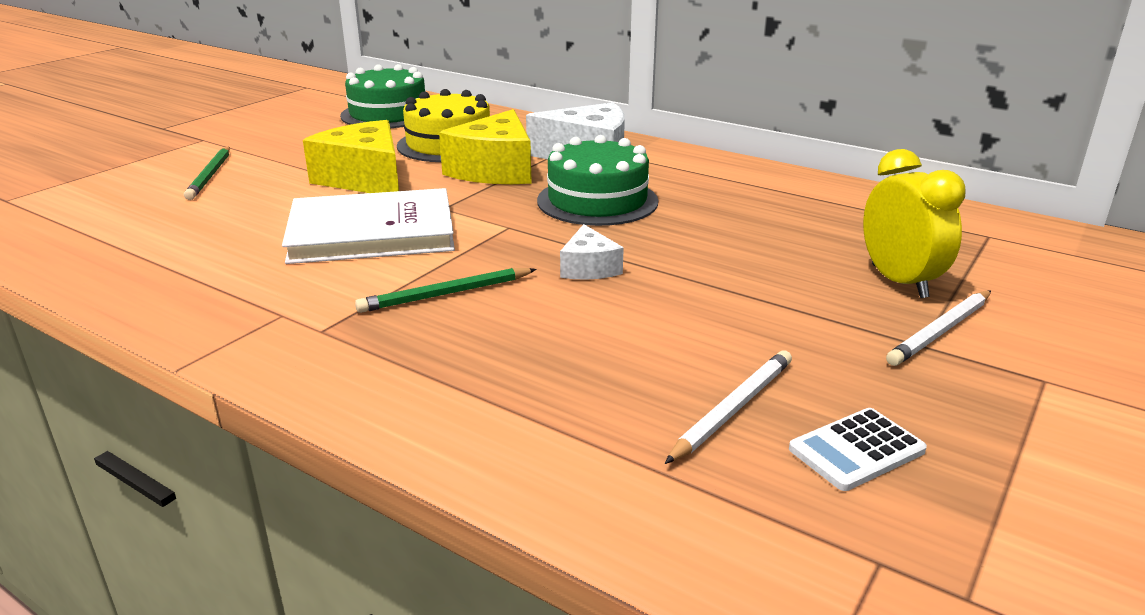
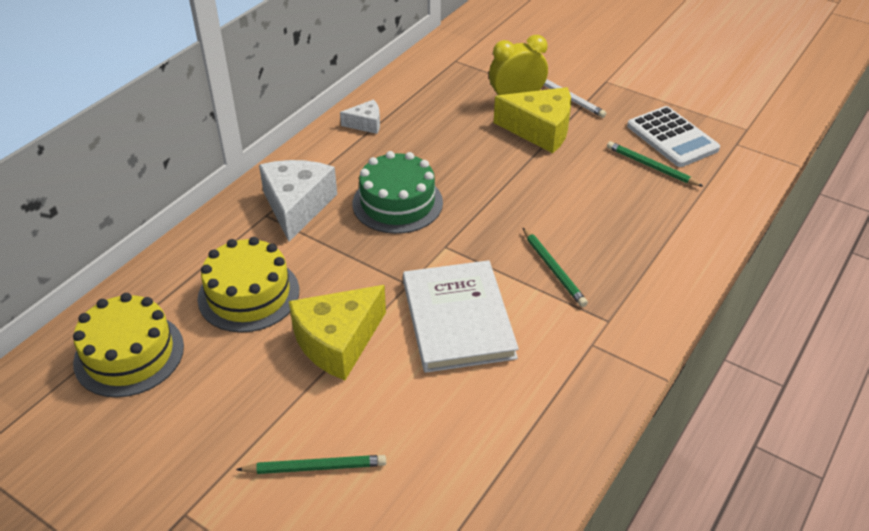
camera: 90 degrees left, 15 degrees up
(388, 114) = (129, 354): green cake -> yellow cake
(495, 170) = (324, 259): yellow cheese -> yellow cheese (540, 130)
(589, 268) = (510, 208): white cheese -> white cheese (366, 124)
(733, 409) = (651, 166): white pencil -> green pencil
(856, 450) = (672, 138): white calculator -> white calculator, size x1.67

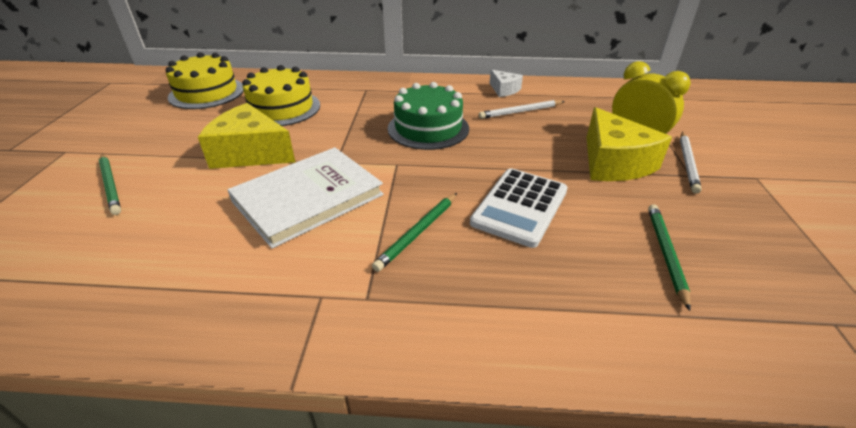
camera: 60 degrees right, 5 degrees down
(297, 206) = (385, 96): white cheese -> none
(418, 135) = (520, 112): none -> white pencil
(672, 138) = (744, 255): white calculator -> white calculator (520, 207)

